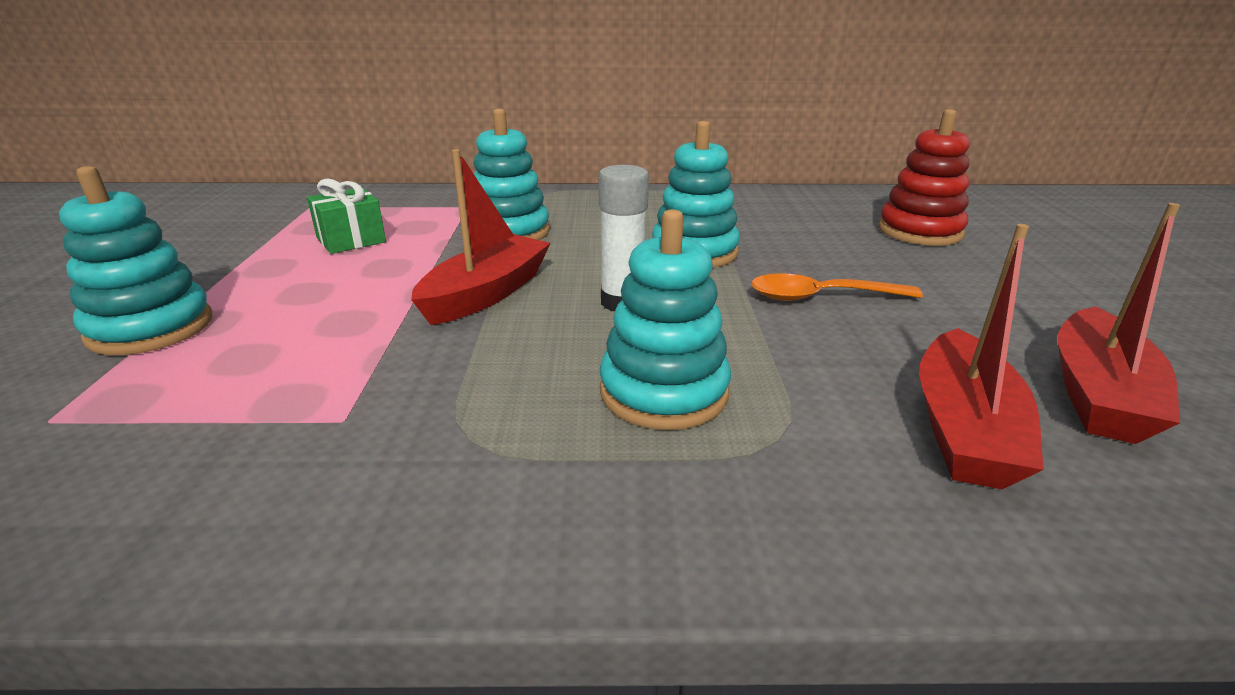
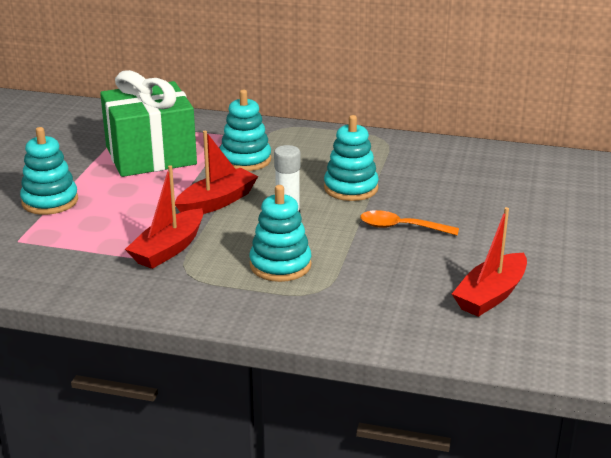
camera: 15 degrees right, 0 degrees up
(351, 240) = (150, 155): green gift -> green gift, size x2.31
(919, 231) = (513, 190): red stacking toy -> none
(963, 428) = (405, 299): red boat -> red boat (168, 249)

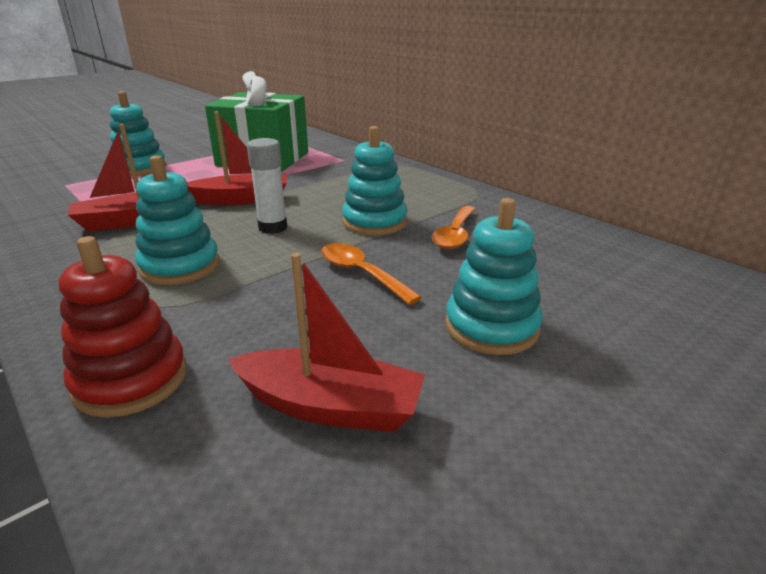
camera: 35 degrees right, 0 degrees up
(245, 160) = (325, 178): turquoise stacking toy -> turquoise stacking toy (491, 327)
(381, 325) = (131, 380): none -> red stacking toy
(416, 180) = (455, 234): none -> orange spoon
(491, 295) = (330, 406): red boat -> red boat turned 150 degrees counterclockwise

